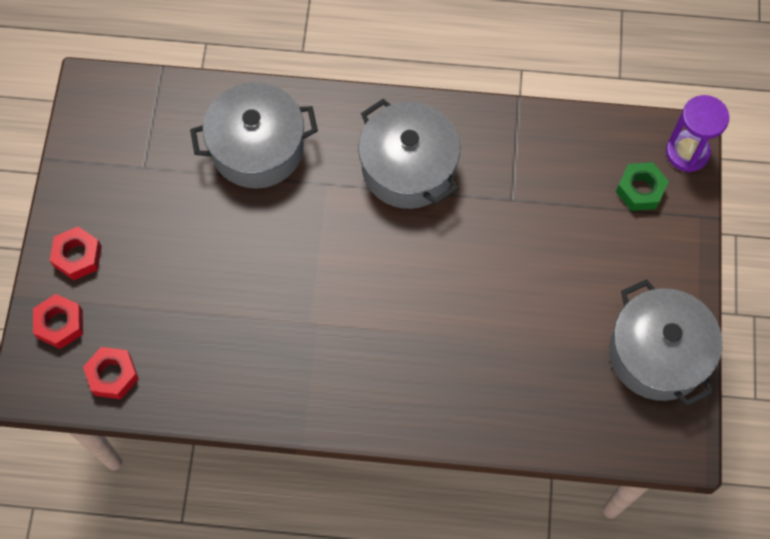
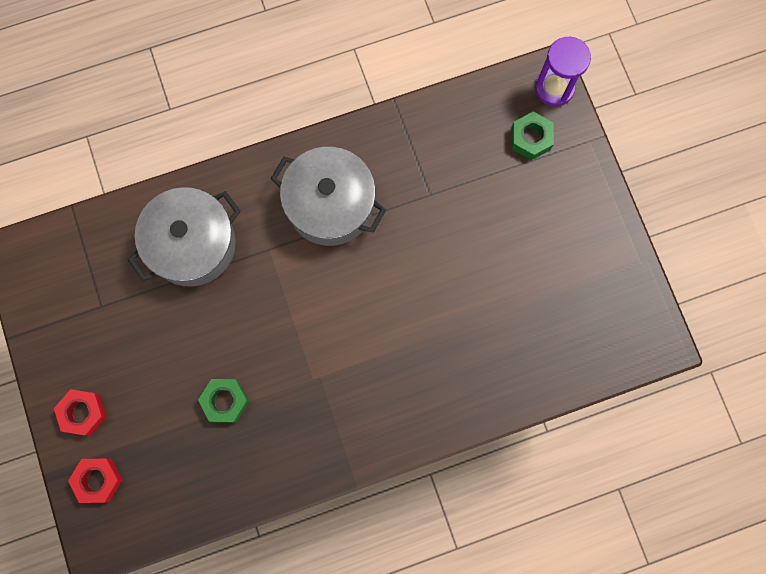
camera: 25 degrees left, 10 degrees up
(112, 375) = (166, 503): red nut -> none
(216, 305) = (225, 401): none -> green nut
(657, 354) = (606, 275): grey pot -> none

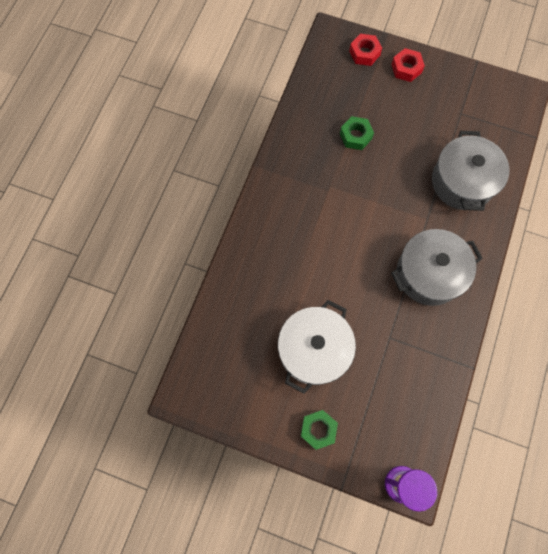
camera: 130 degrees right, 5 degrees down
(504, 255) = (314, 350): none -> white pot
(530, 138) = (377, 434): green nut -> green nut (318, 429)

